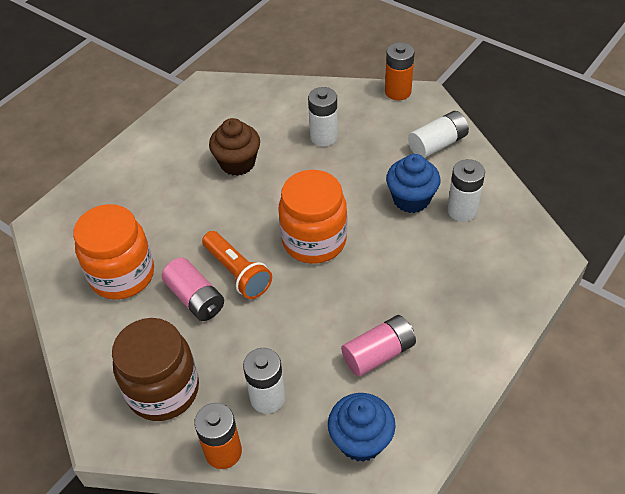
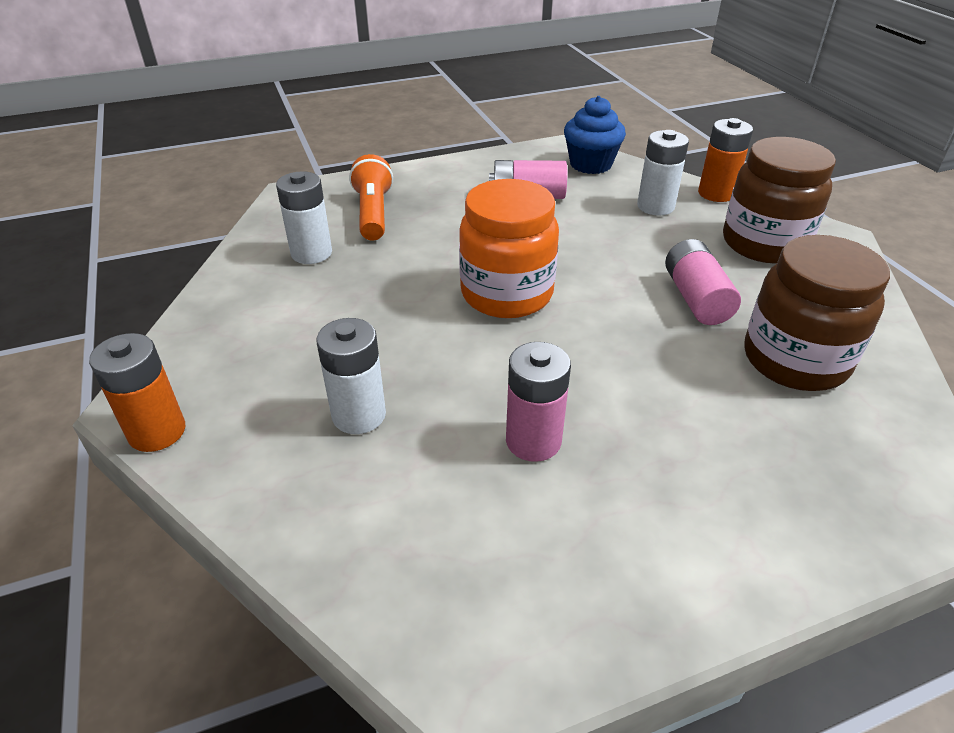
camera: 150 degrees left, 10 degrees down
(122, 275) = (795, 360): orange jar -> brown jar
(237, 163) = (533, 441): brown cupcake -> pink battery
(237, 273) = (627, 301): orange flashlight -> orange flashlight (373, 213)
(411, 199) = (348, 285): blue cupcake -> none
(437, 144) = (229, 327): white battery -> none

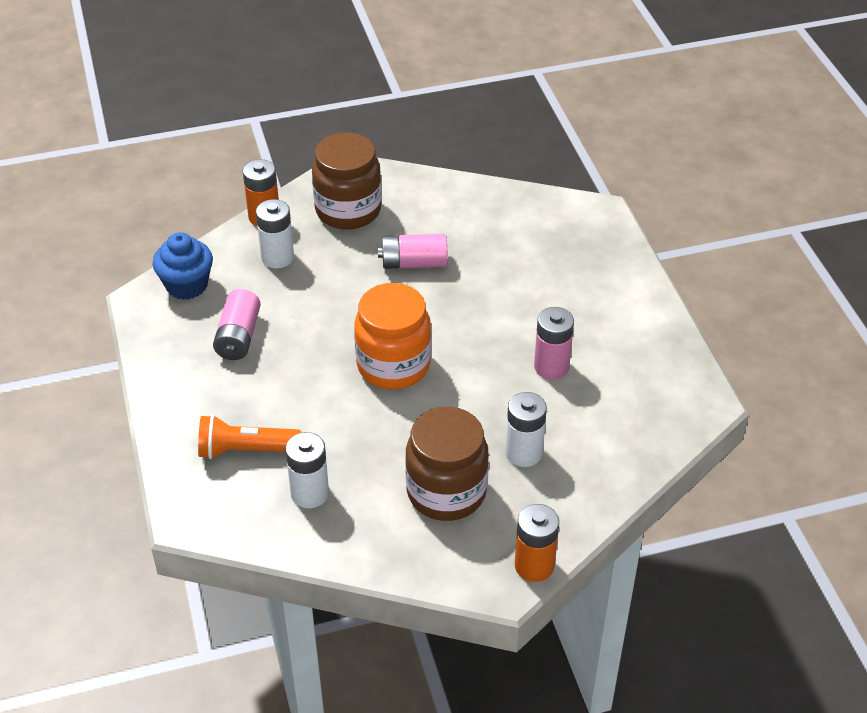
camera: 85 degrees left, 5 degrees up
(795, 360) = (486, 234): brown jar -> brown jar (446, 492)

